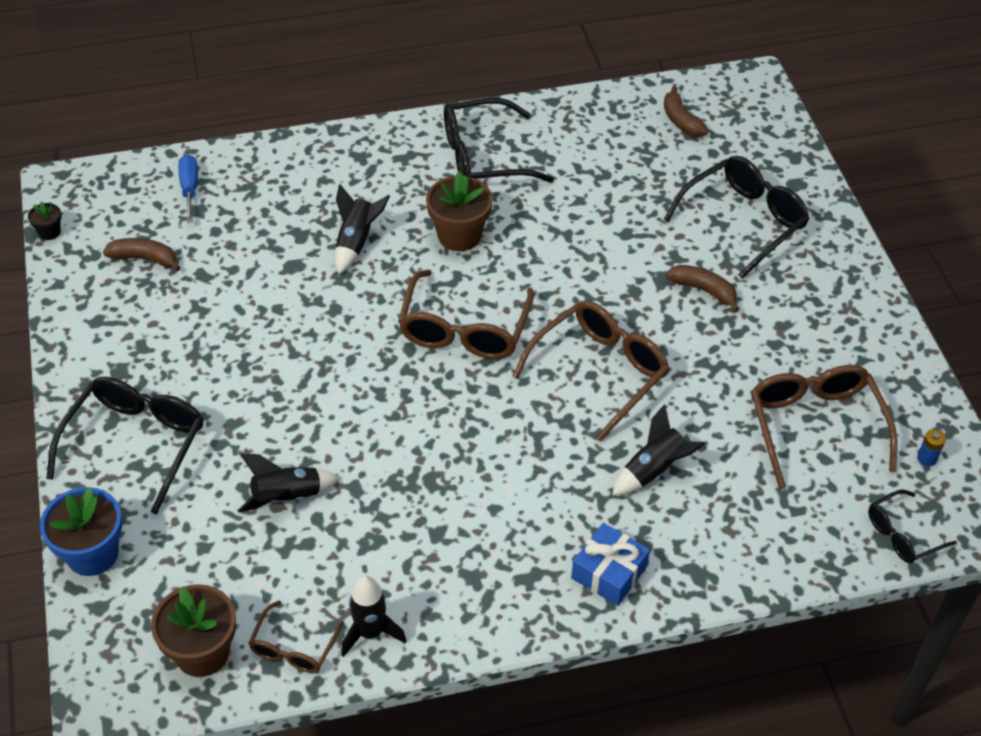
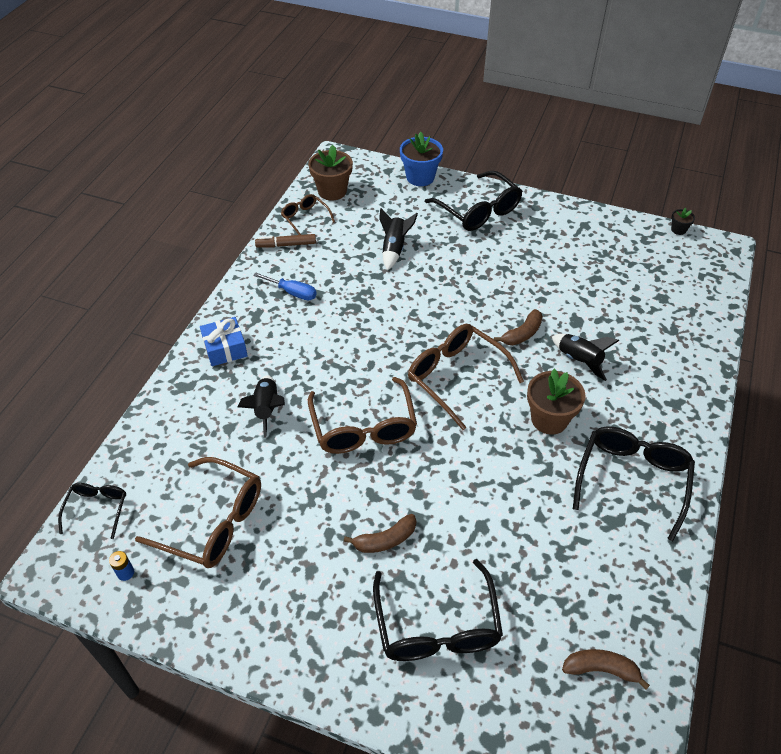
camera: 125 degrees right, 0 degrees up
(144, 258) = (627, 259): brown banana -> brown banana (522, 334)
(190, 188) = (687, 301): blue screwdriver -> blue screwdriver (292, 293)
(370, 632) = (286, 245): black rocket -> brown marker

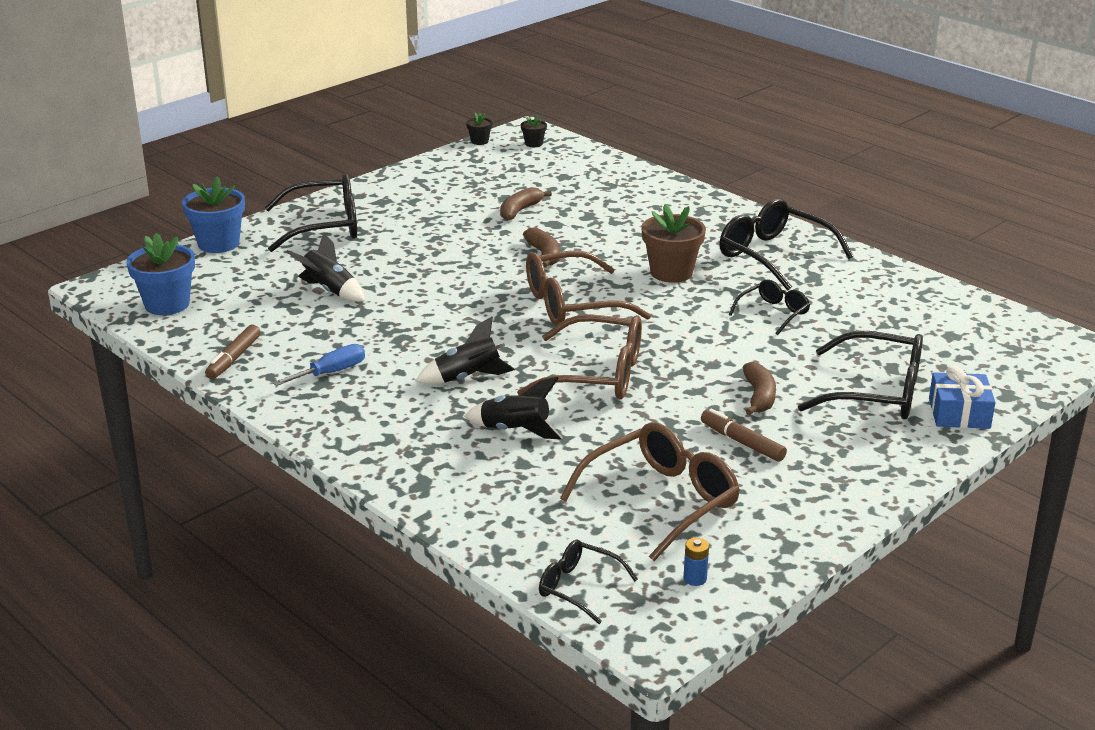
camera: 65 degrees left, 20 degrees down
(225, 348) = (382, 441): blue gift -> blue gift (959, 413)
(305, 218) = (197, 334): brown glasses -> none
(312, 549) = (742, 442): none -> brown marker
(332, 191) = (167, 304): brown flower pot -> blue flower pot
(527, 510) = (773, 313): none -> black glasses
(579, 360) = (608, 237): black rocket -> black rocket (468, 378)
(601, 669) = (961, 326): brown banana -> brown banana (520, 210)
(703, 260) = (533, 144): none -> black flower pot

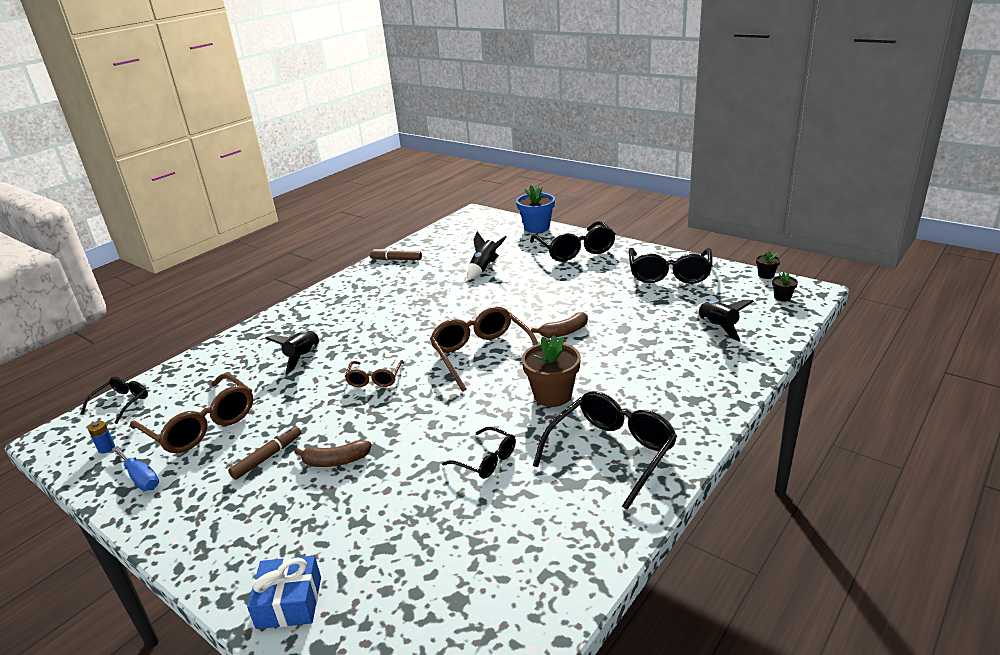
camera: 85 degrees right, 0 degrees up
(167, 304) = (457, 231): blue flower pot -> none
(331, 373) = (380, 288): blue screwdriver -> blue screwdriver (141, 478)
(468, 378) = (372, 330): black rocket -> black rocket (717, 327)
(520, 210) = (640, 311): brown banana -> none
(598, 375) = (375, 379): brown glasses -> brown glasses, size x0.55
(877, 393) = (336, 537): black glasses -> black glasses (669, 274)

